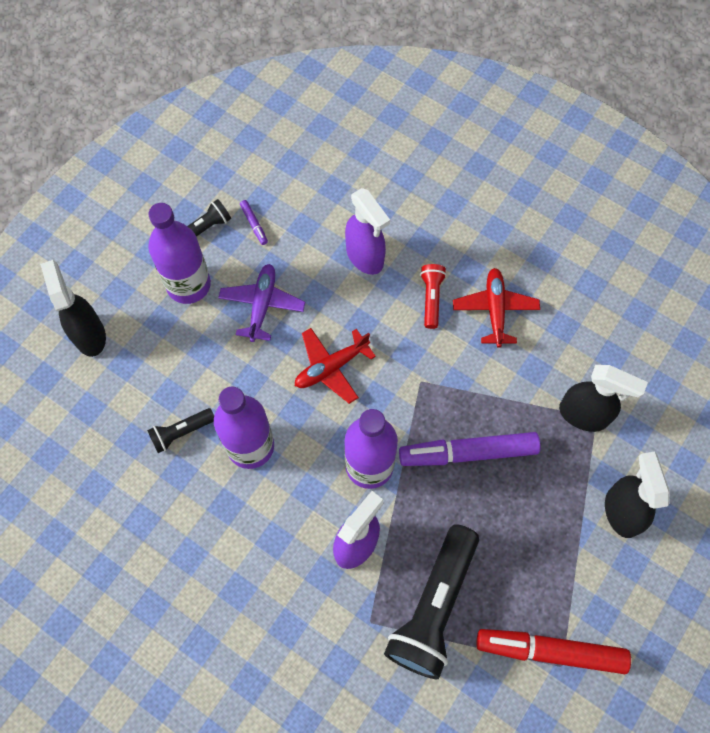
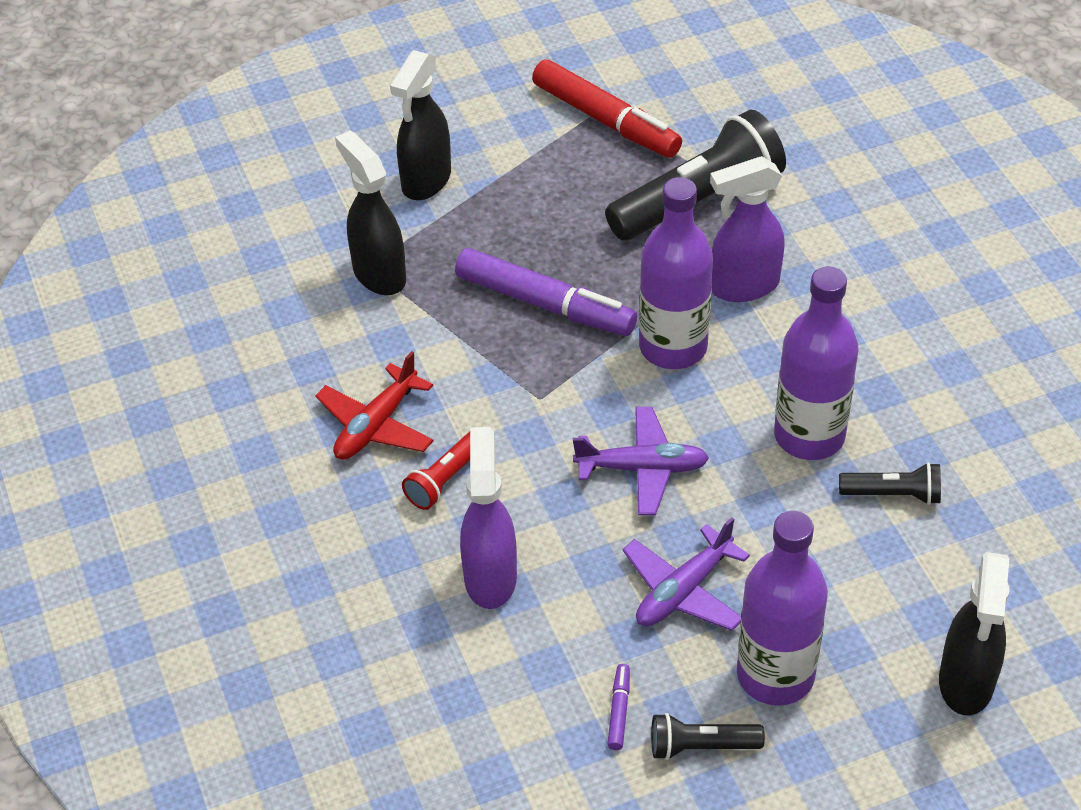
camera: 145 degrees left, 20 degrees down
(331, 367) = (642, 469): red plane -> purple plane

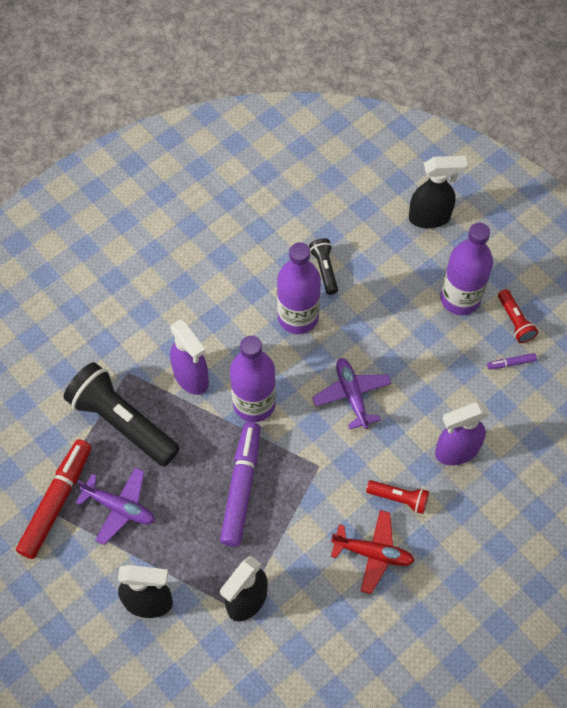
camera: 110 degrees left, 15 degrees up
(683, 591) = (426, 353): purple plane -> purple plane (119, 507)
(701, 746) = (515, 321): black flashlight -> red flashlight

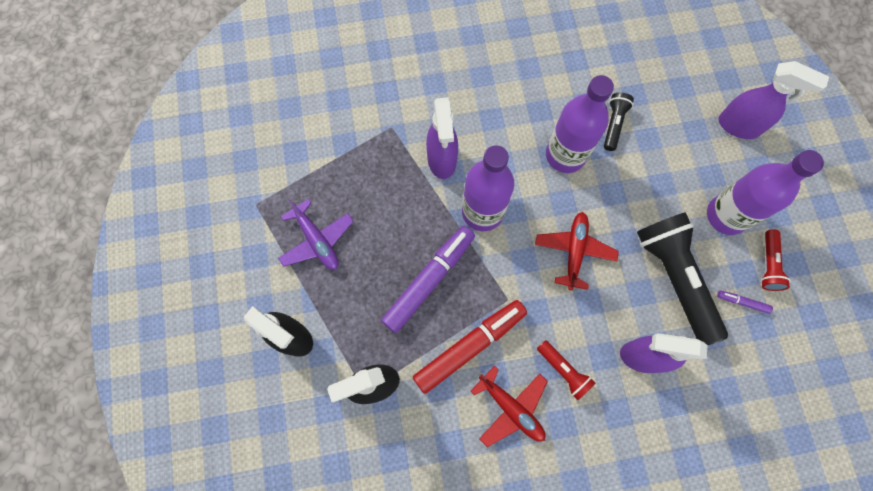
camera: 30 degrees right, 10 degrees up
(56, 502) = (269, 206): red marker -> red marker (469, 346)
(122, 422) = (362, 167): black flashlight -> black flashlight (675, 278)
(352, 395) = (574, 251): purple plane -> red plane
(430, 217) = (739, 126): black spray bottle -> purple spray bottle

